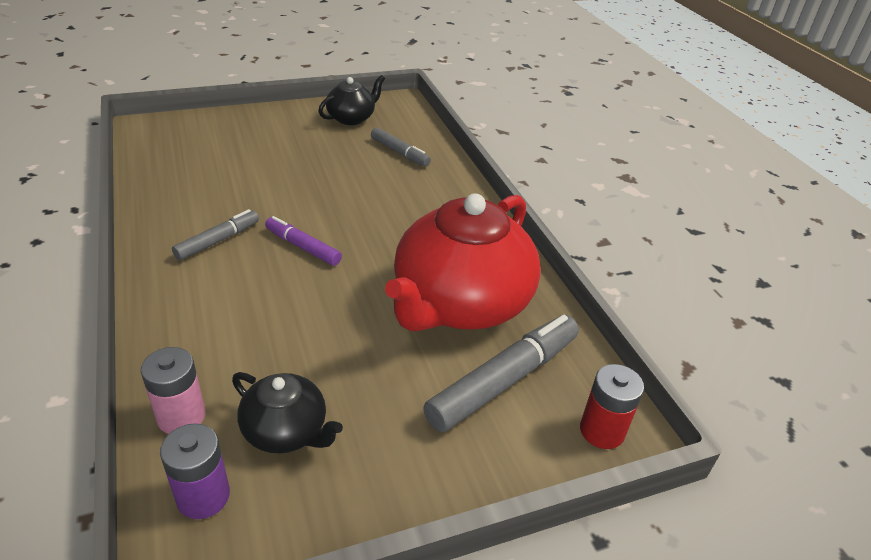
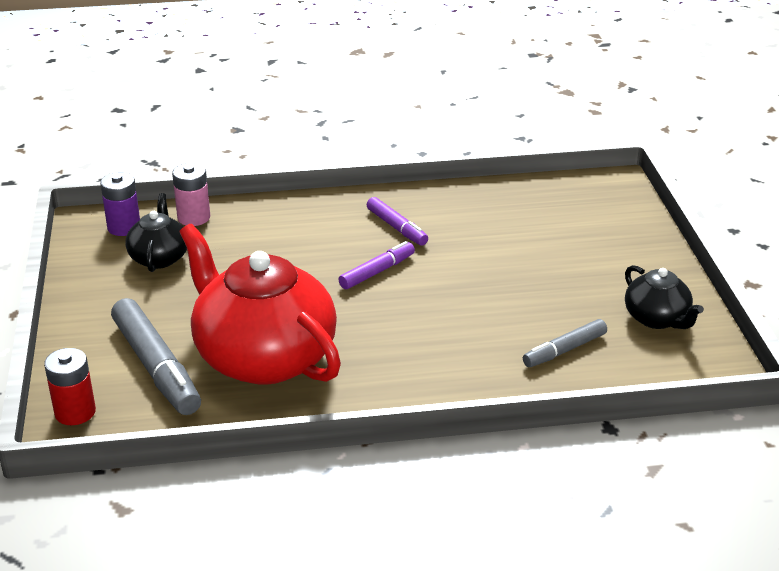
camera: 105 degrees right, 5 degrees down
(218, 240) = (397, 227): grey marker -> purple marker
(286, 431) = (159, 257): black teapot -> black teapot turned 135 degrees clockwise

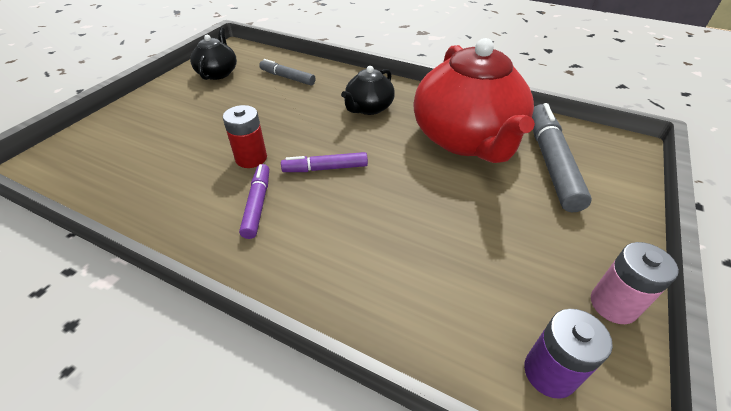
camera: 145 degrees left, 10 degrees up
(75, 412) = (621, 154): red battery -> red battery (251, 158)
(159, 257) = (515, 284): black teapot -> black teapot (368, 108)
(194, 217) = (445, 338): pink battery -> pink battery (613, 304)
(564, 350) = (287, 78): grey marker -> grey marker turned 150 degrees counterclockwise

